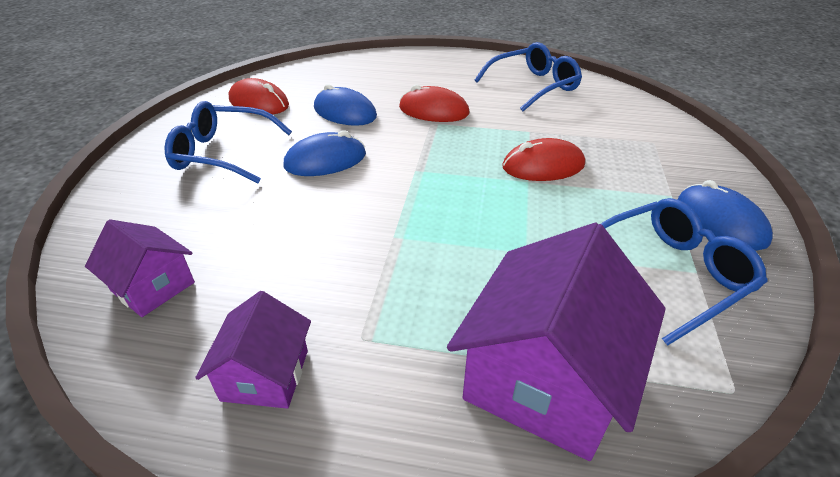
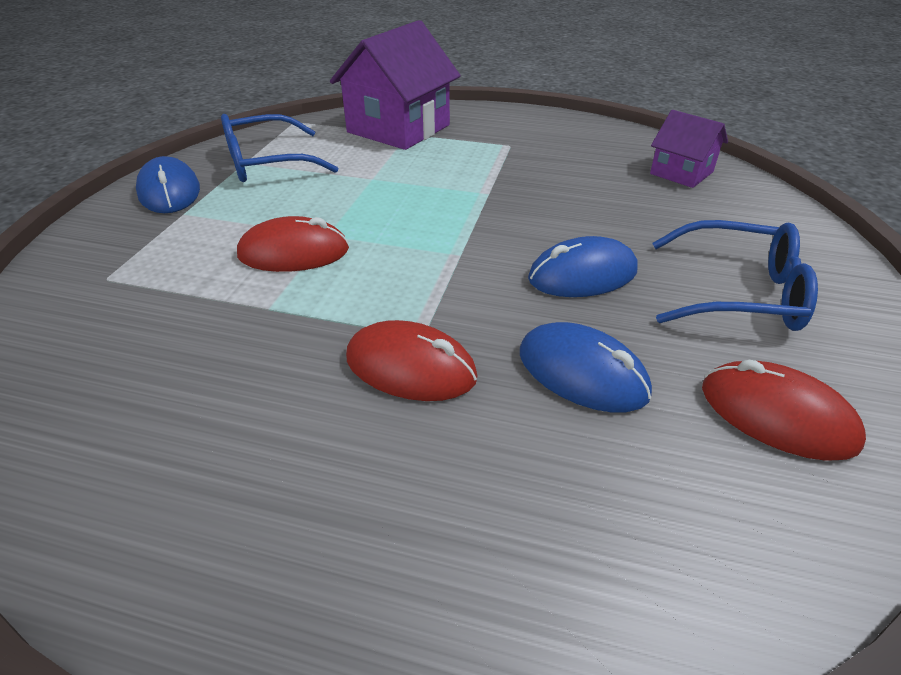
camera: 175 degrees left, 0 degrees up
(265, 375) = (566, 136): purple house -> none
(533, 86) = (159, 438): blue glasses -> none

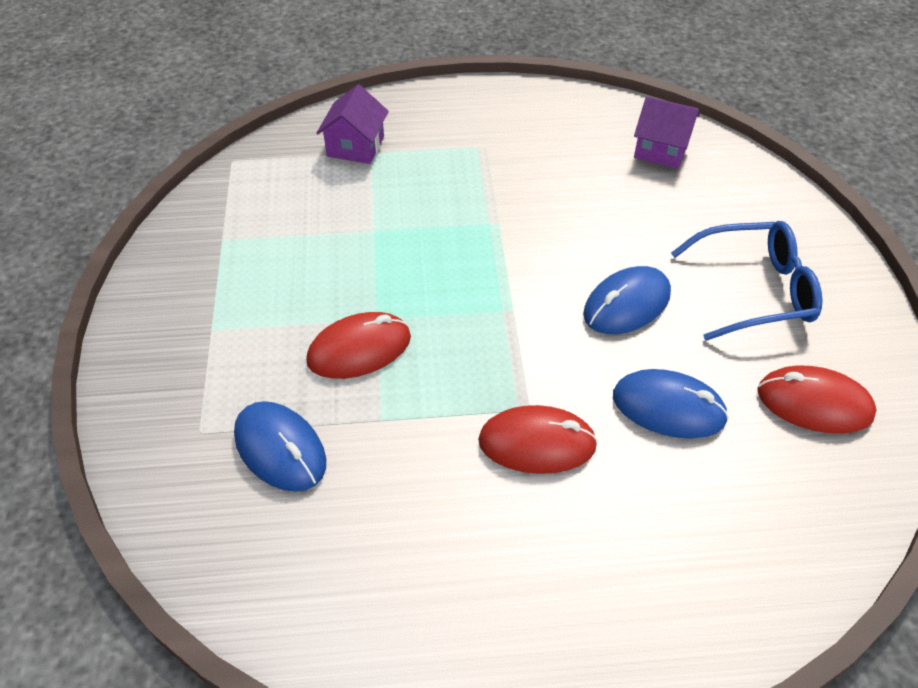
camera: 20 degrees left, 10 degrees up
(169, 191) = (171, 303): blue mouse -> blue mouse (280, 449)
(266, 163) = (246, 234): blue glasses -> none
(398, 129) = (355, 146): purple house -> purple house, size x0.55

